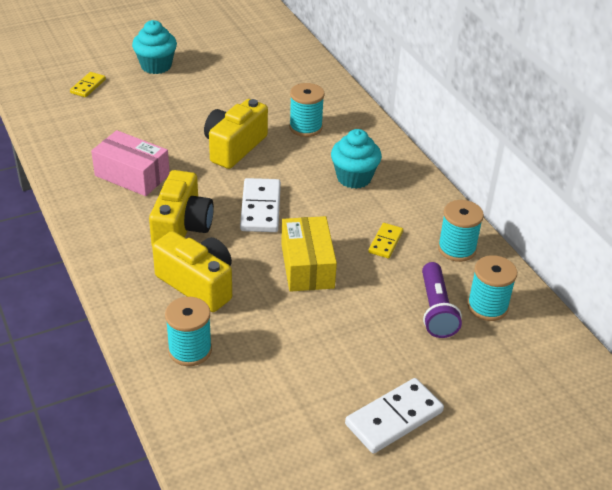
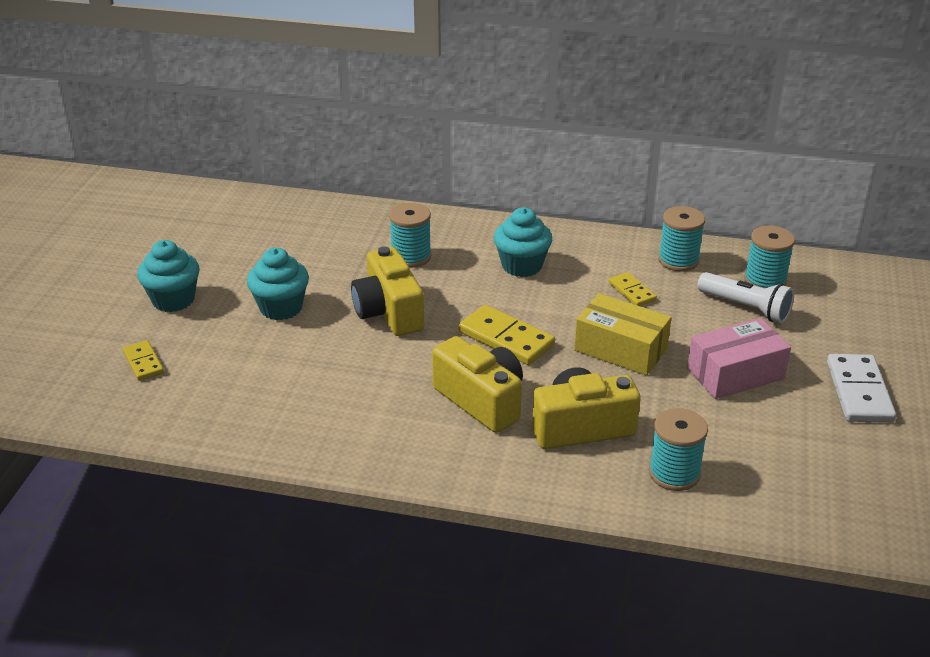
camera: 50 degrees left, 5 degrees down
(132, 175) = (354, 398): pink box -> pink box (735, 374)
(191, 105) = (281, 308): none -> turquoise cupcake
(261, 208) = (506, 338): white domino -> yellow domino
(436, 310) = (745, 308): purple flashlight -> white flashlight

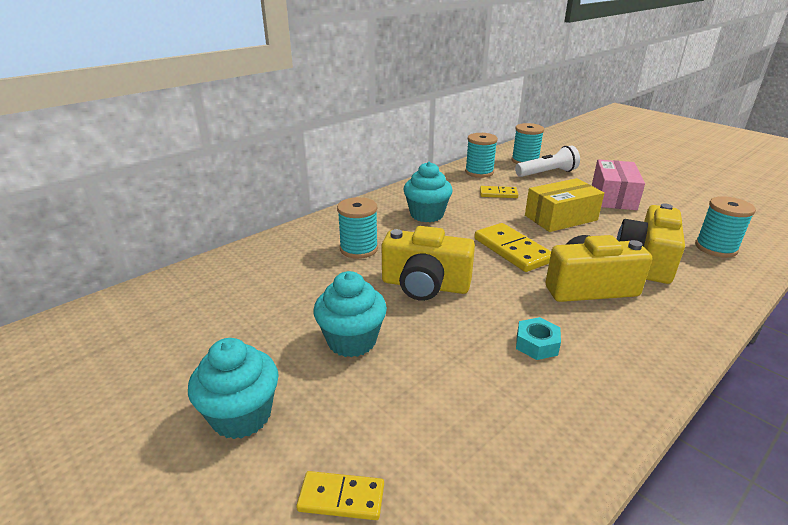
camera: 55 degrees left, 5 degrees down
(359, 393) = (536, 344): none -> turquoise nut
(506, 338) = (512, 250): yellow domino -> yellow domino turned 75 degrees clockwise
(859, 392) = (651, 176): white domino -> none

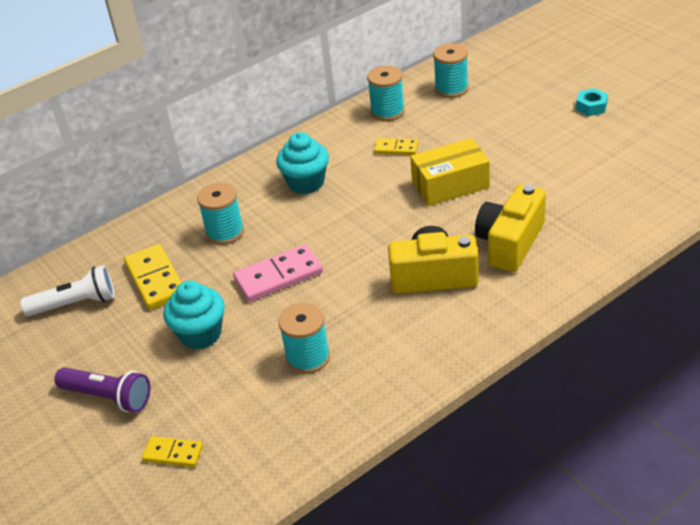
camera: 10 degrees right, 10 degrees up
(241, 415) = (108, 397): turquoise cupcake -> purple flashlight
(425, 285) = (278, 276): yellow camera -> pink domino
(512, 250) = (379, 231): yellow domino -> yellow domino (155, 279)
(536, 344) = (357, 337): turquoise nut -> turquoise nut (591, 107)
(547, 173) = (469, 111): white flashlight -> white flashlight (75, 304)
(613, 197) = (527, 150): pink box -> none
(715, 248) = (594, 225): turquoise spool -> turquoise spool (308, 358)

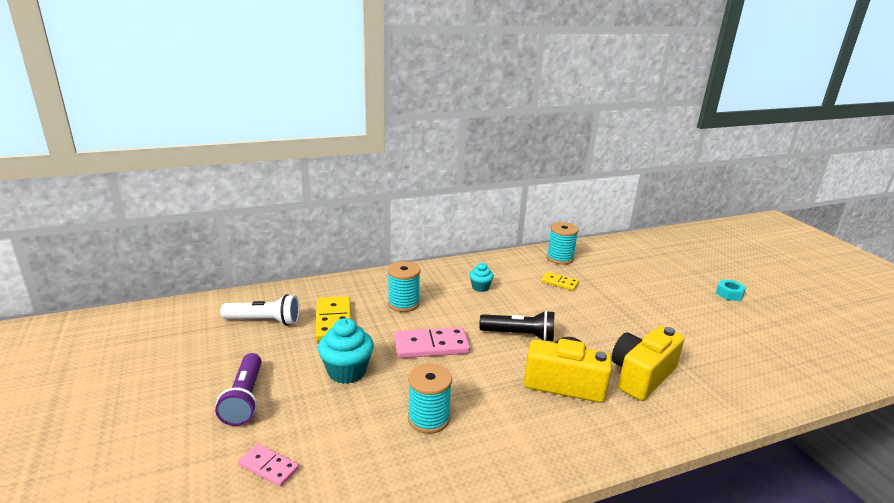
camera: 10 degrees right, 15 degrees down
(108, 397) = (244, 399): purple flashlight -> purple flashlight turned 45 degrees clockwise
(173, 453) = (269, 467): yellow domino -> pink domino
(306, 183) = (480, 287): turquoise cupcake -> turquoise cupcake, size x0.57
(370, 233) = (519, 335): none -> black flashlight
(450, 185) = (597, 318): yellow box -> none
(451, 89) = (614, 256): turquoise spool -> none

